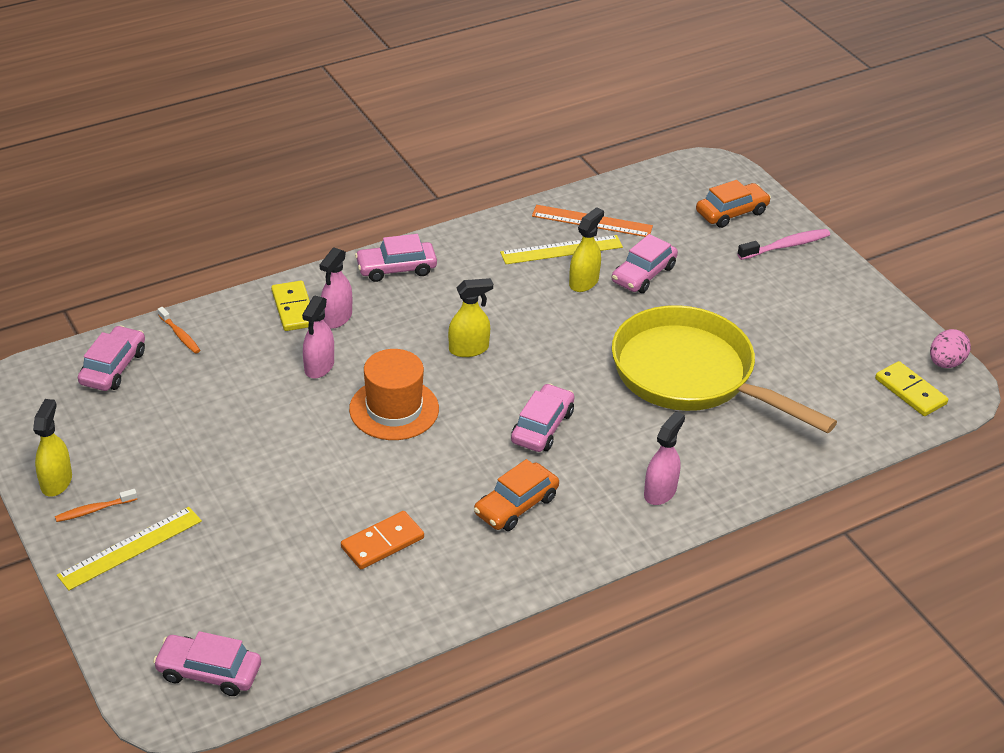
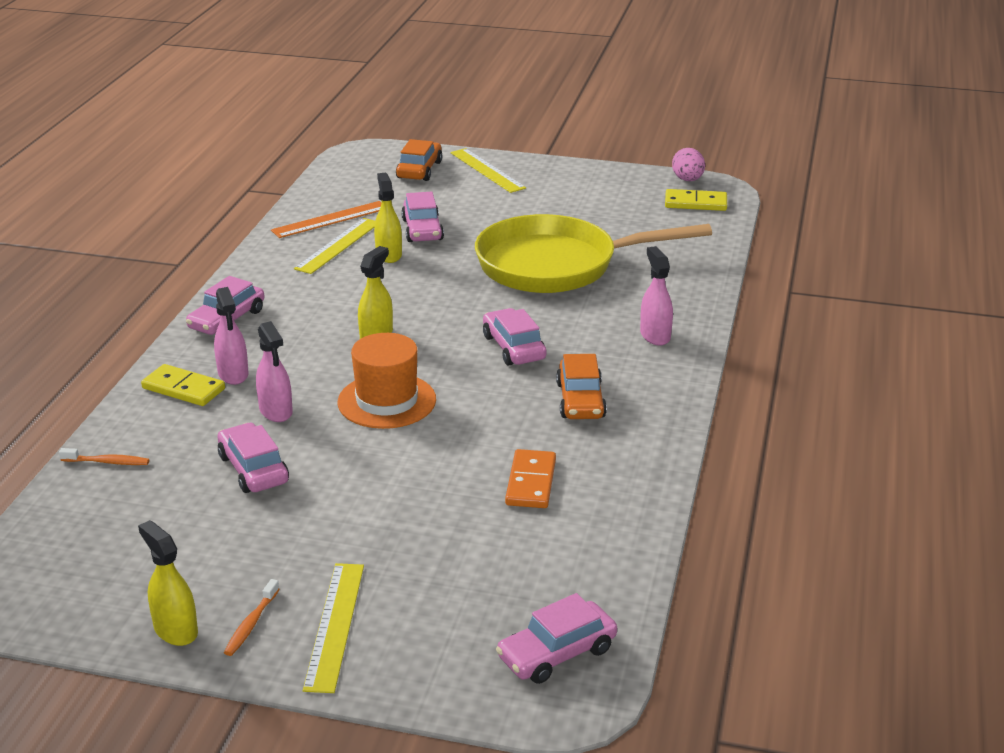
camera: 45 degrees left, 10 degrees down
(113, 367) = (81, 520): pink car -> pink car (253, 469)
(786, 246) = (487, 170): pink toothbrush -> yellow ruler

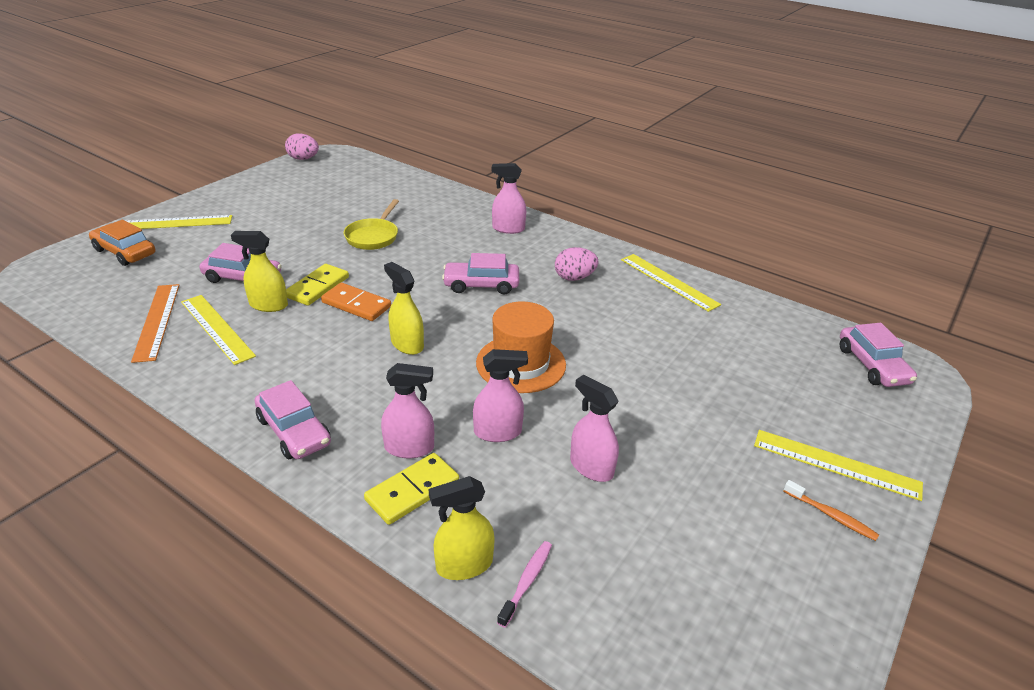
camera: 70 degrees left, 5 degrees up
(107, 462) = (527, 581): orange toothbrush -> pink toothbrush
(175, 630) = (837, 571): yellow spray bottle -> yellow spray bottle (464, 565)
(253, 469) = (591, 467): pink car -> pink spray bottle
(531, 482) = (671, 324): orange domino -> orange domino (356, 304)
(556, 265) = (373, 236): yellow pan -> yellow pan, size x0.45
(580, 400) = (574, 278): orange car -> pink egg
(631, 468) = (668, 282): none -> yellow ruler
(695, 203) = (341, 166): yellow domino -> yellow domino (317, 287)

